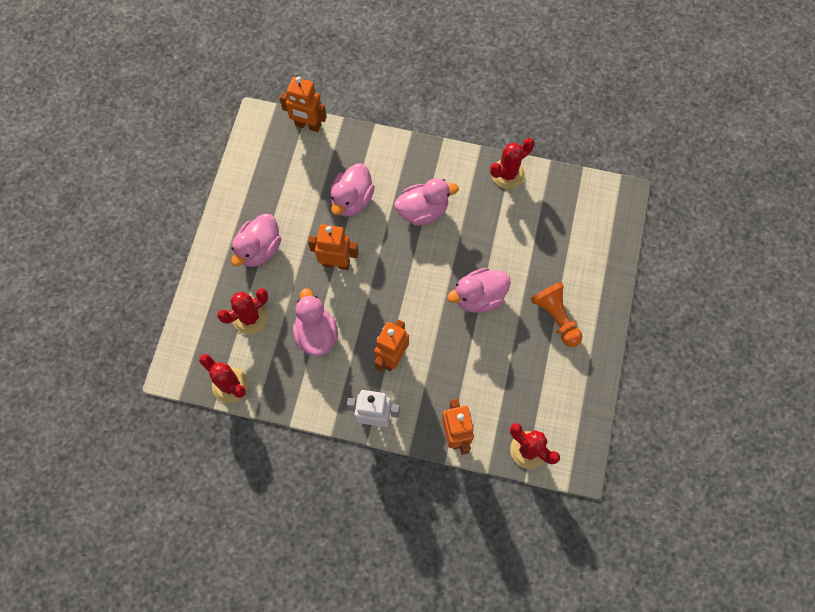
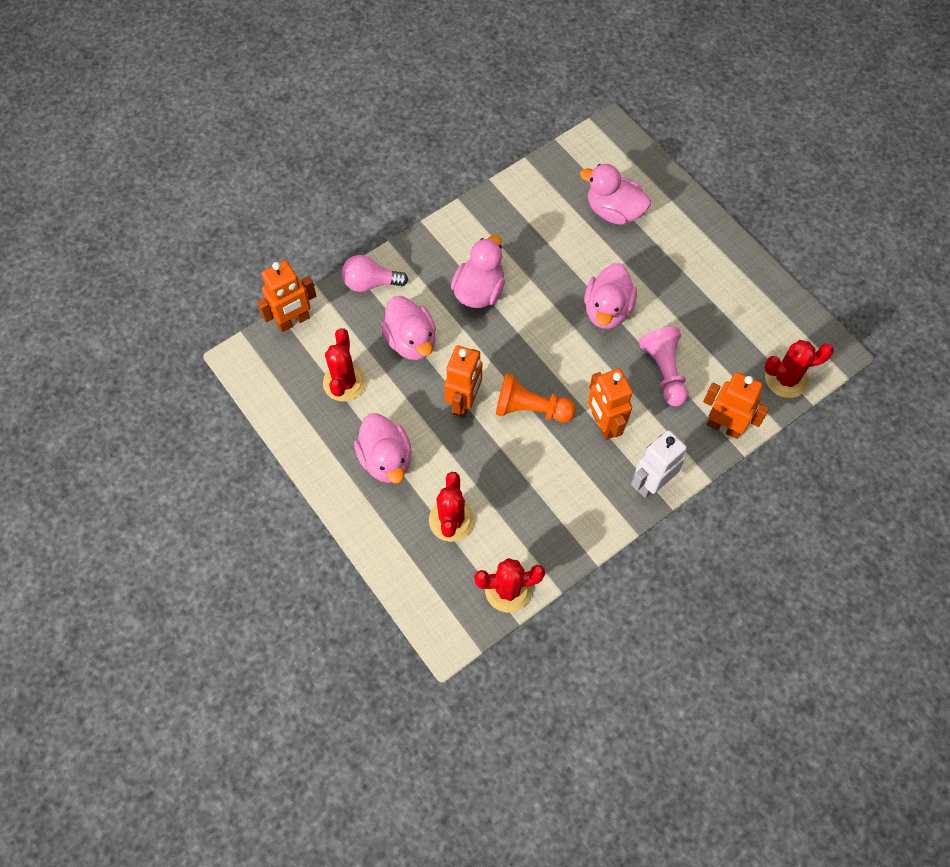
camera: 50 degrees left, 5 degrees down
(316, 334) = (522, 472): pink duck -> pink duck (613, 211)
(336, 263) = (464, 402): orange robot -> orange robot turned 150 degrees clockwise
(372, 145) = (370, 283): none -> pink light bulb
(464, 366) = (664, 371): none -> pink pawn
(507, 174) = (507, 198): red cactus -> red cactus (344, 382)
(556, 317) = (679, 265): orange pawn -> orange pawn (531, 409)

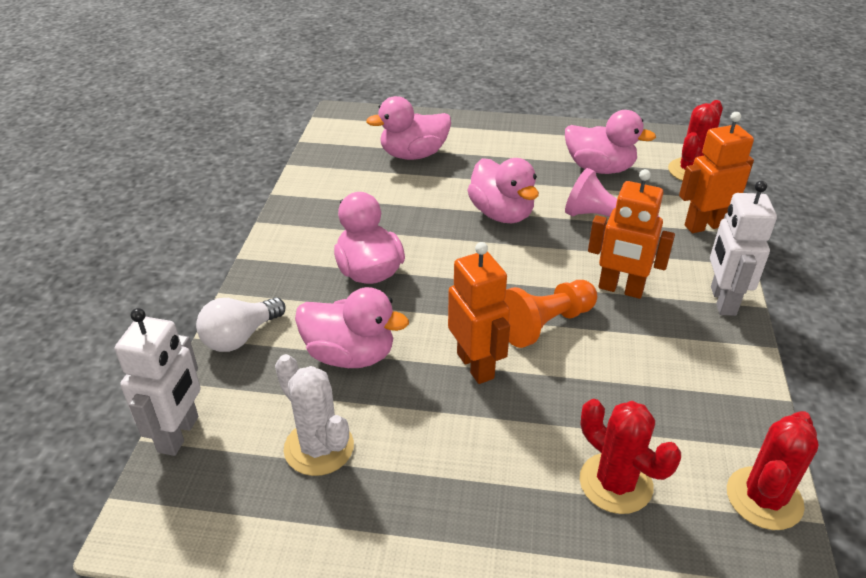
camera: 45 degrees left, 25 degrees down
(293, 321) = (179, 434): orange robot -> white robot
(344, 382) = (319, 447): red cactus -> white cactus
(370, 283) = (240, 337): pink light bulb -> white light bulb
(386, 459) = (466, 485): pink duck -> pink duck (599, 168)

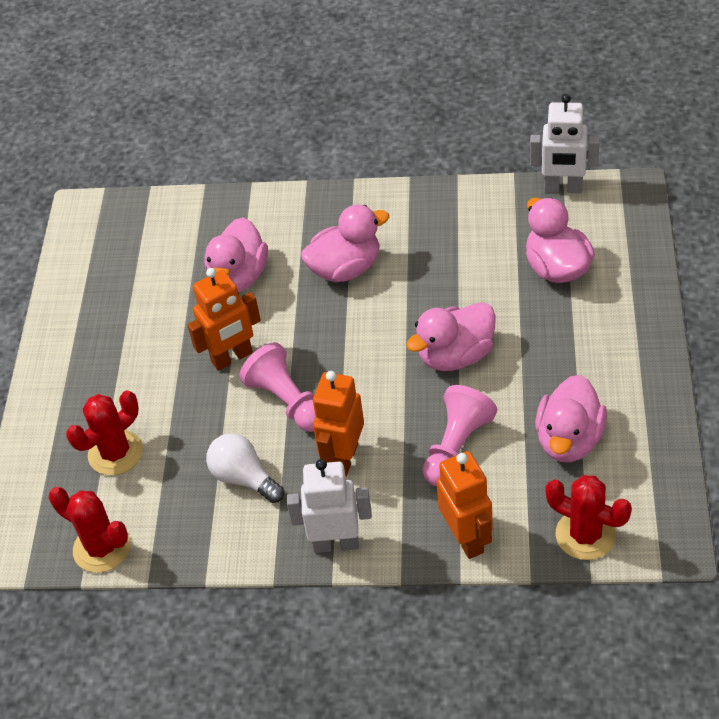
camera: 90 degrees right, 10 degrees up
(179, 434) = (155, 203): white robot -> white robot (563, 188)
(240, 337) = (253, 207): white light bulb -> white light bulb (244, 478)
(319, 447) = (145, 278): white cactus -> none
(545, 324) = (287, 401): orange pawn -> pink pawn

